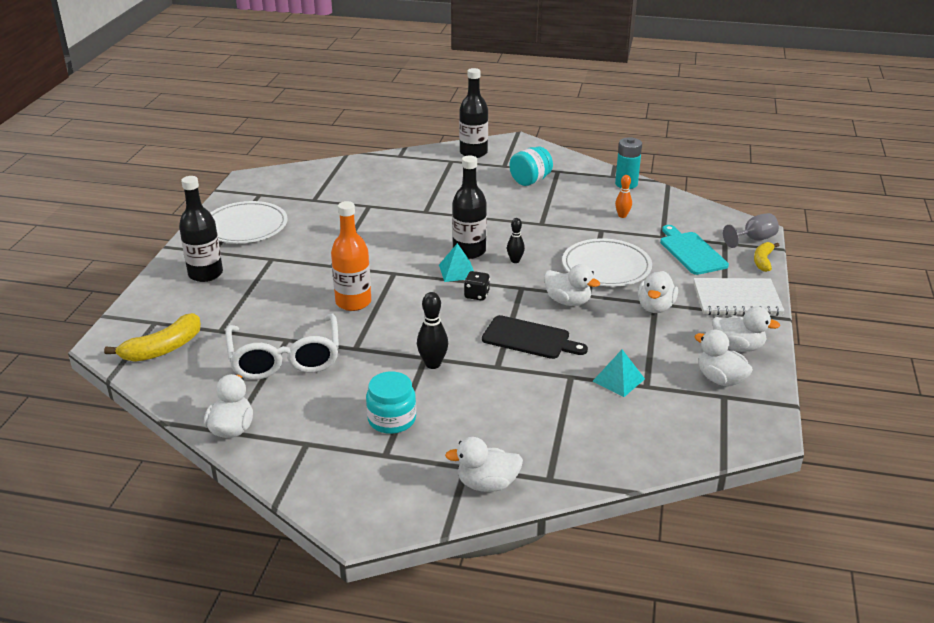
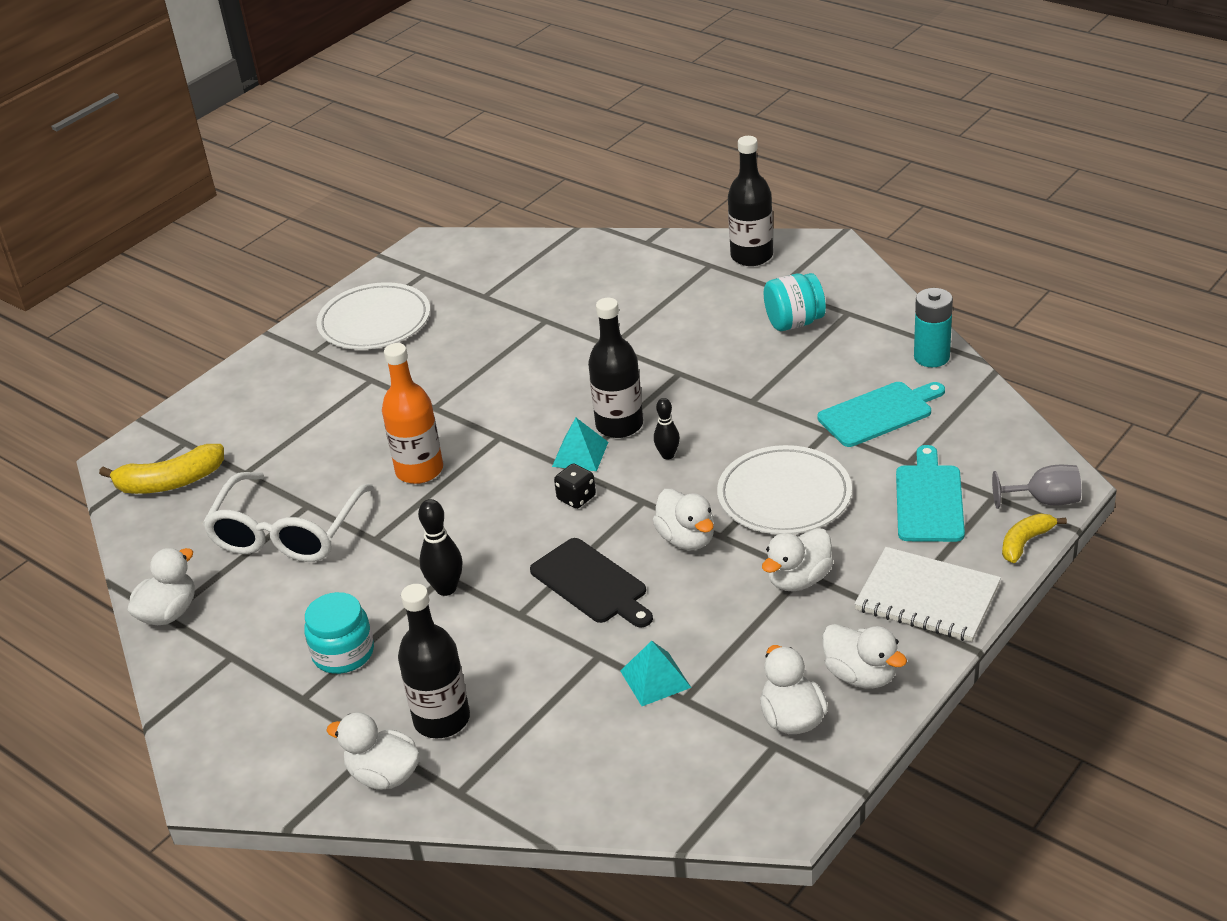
camera: 30 degrees right, 5 degrees up
(205, 274) = (282, 385): black bottle -> black bottle (442, 719)
(622, 216) = (879, 413): orange bowling pin -> turquoise cutting board

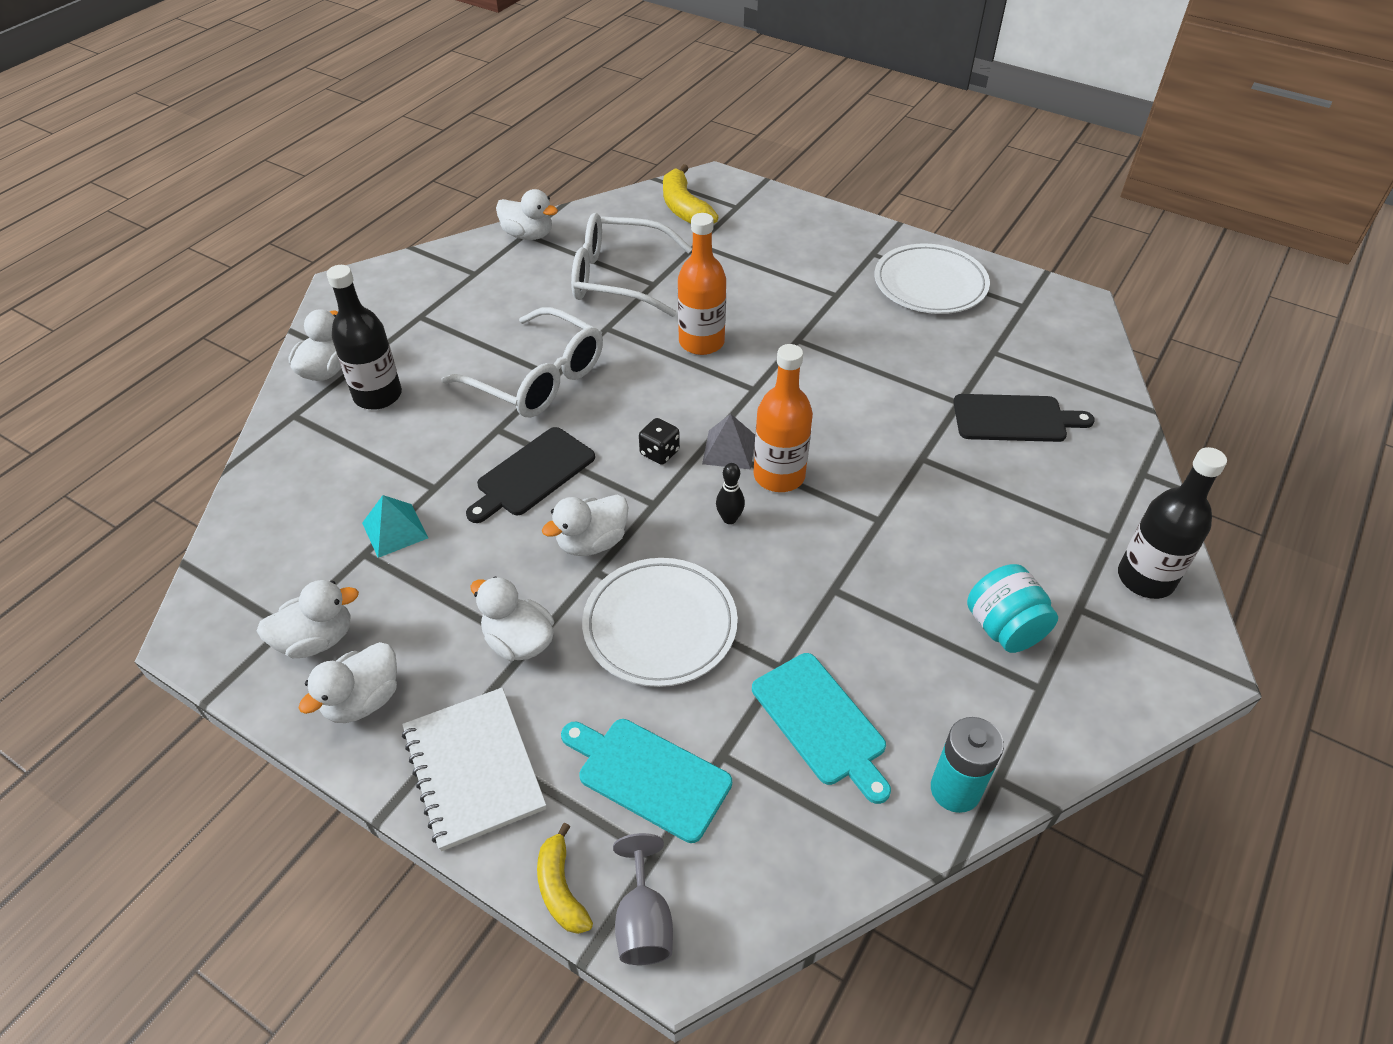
camera: 80 degrees right, 10 degrees up
(343, 653) = (467, 330): turquoise jar -> none
(446, 588) = (538, 379): black bowling pin -> white glasses
(573, 294) = (1014, 419): none -> black cutting board
(580, 454) = (729, 449): turquoise pyramid -> grey pyramid
(619, 425) = (779, 476): black bottle -> orange bottle
(927, 597) = (474, 769): white notebook -> white notebook turned 45 degrees counterclockwise
(929, 500) = (649, 776): turquoise cutting board -> turquoise cutting board turned 150 degrees counterclockwise
(1025, 542) = (561, 889): yellow banana -> yellow banana turned 150 degrees counterclockwise

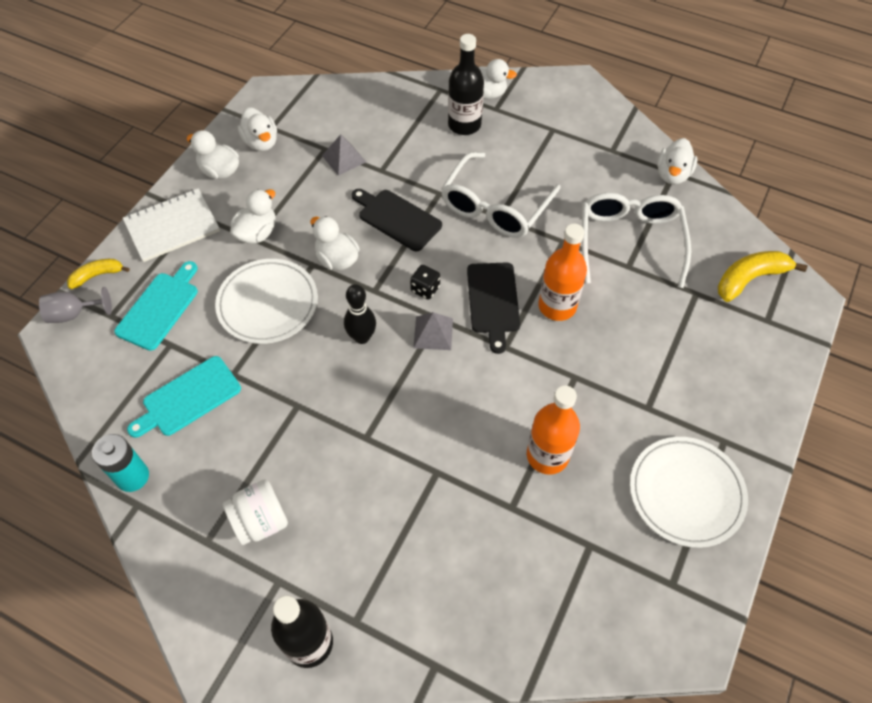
camera: 85 degrees right, 10 degrees up
(395, 530) = (343, 158): turquoise pyramid -> grey pyramid
(729, 519) = (362, 337): black bowling pin -> black bowling pin, size x1.51
(779, 476) = (407, 367): orange bottle -> orange bottle (547, 455)
(1004, 628) = (260, 521): turquoise jar -> white jar
(1014, 419) = (495, 555): black cutting board -> black cutting board (493, 301)

